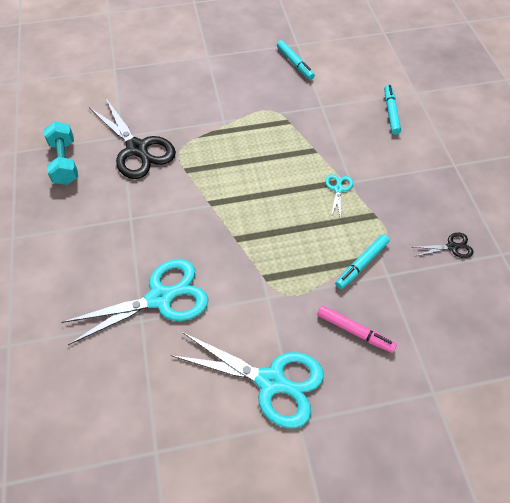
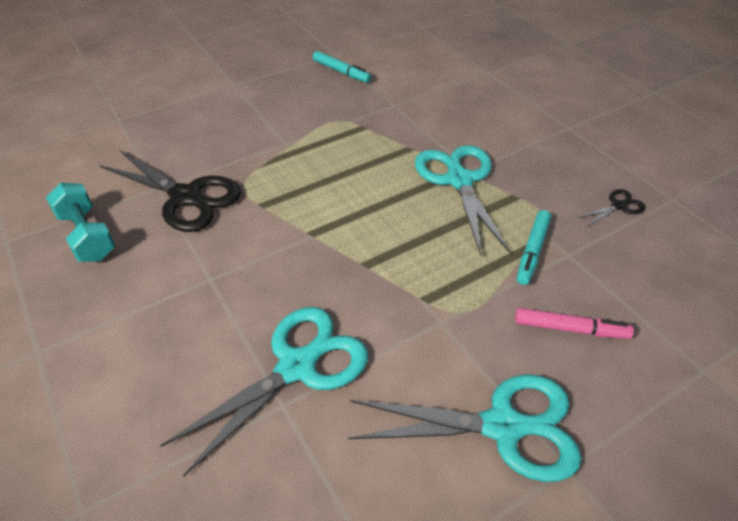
camera: 20 degrees left, 10 degrees down
(338, 189) = (459, 180): turquoise scissors -> turquoise scissors, size x2.23
(391, 112) = (472, 95): turquoise marker -> none

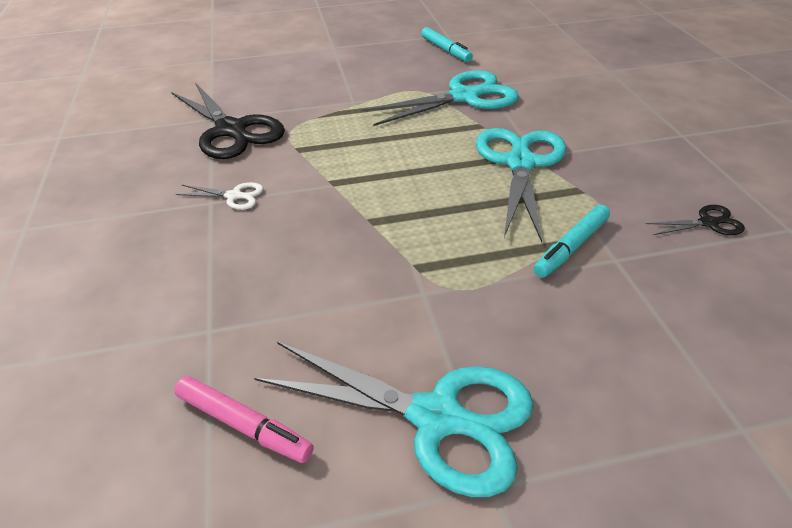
camera: 20 degrees right, 5 degrees down
(87, 236) = (126, 146): turquoise dumbbell -> none
(229, 267) = (234, 196): none -> white scissors
(297, 367) = (245, 298): turquoise scissors -> turquoise scissors (464, 97)
(570, 329) = (577, 336): pink marker -> pink marker (244, 425)

